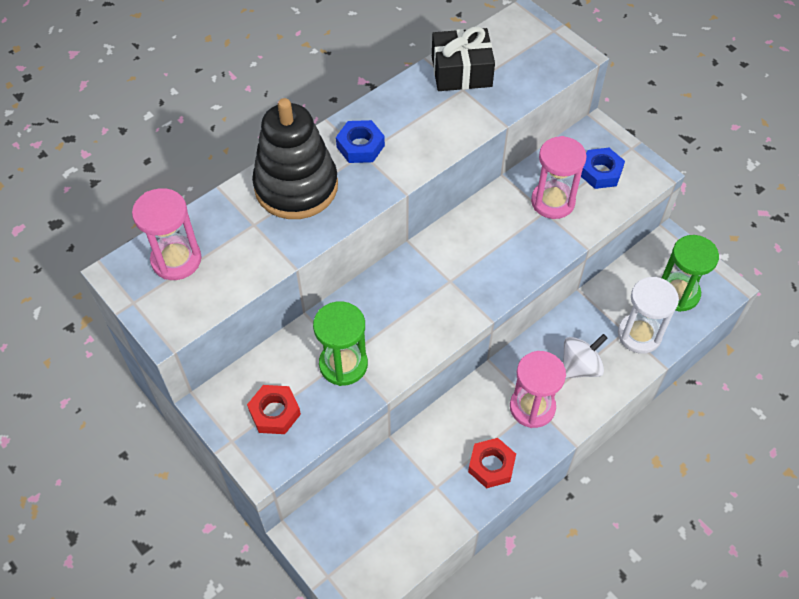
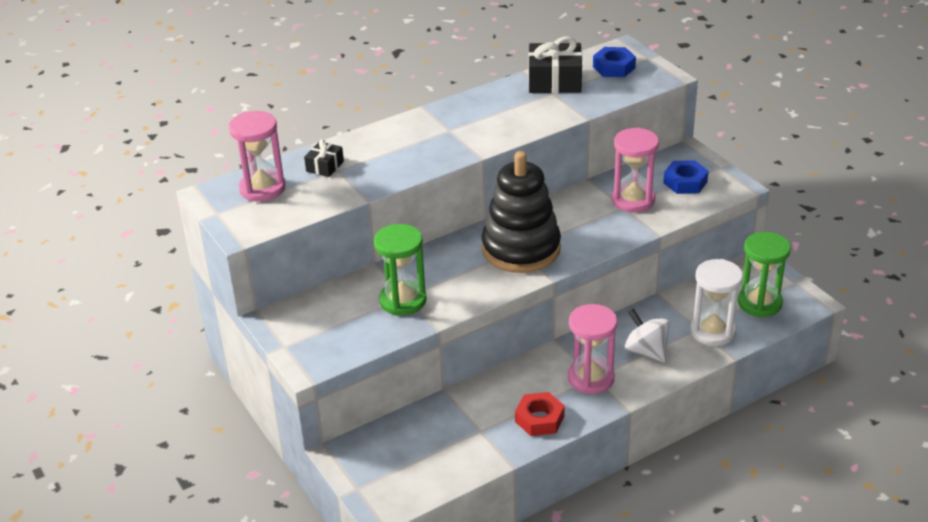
camera: 10 degrees right, 20 degrees down
(238, 220) = (325, 166): none -> black gift
(274, 412) = (329, 329): red nut -> none
(296, 187) = (382, 148): black stacking toy -> black stacking toy (521, 249)
(360, 146) = (448, 125): blue nut -> blue nut (614, 67)
(580, 367) = (646, 351): white spinning top -> white spinning top turned 105 degrees counterclockwise

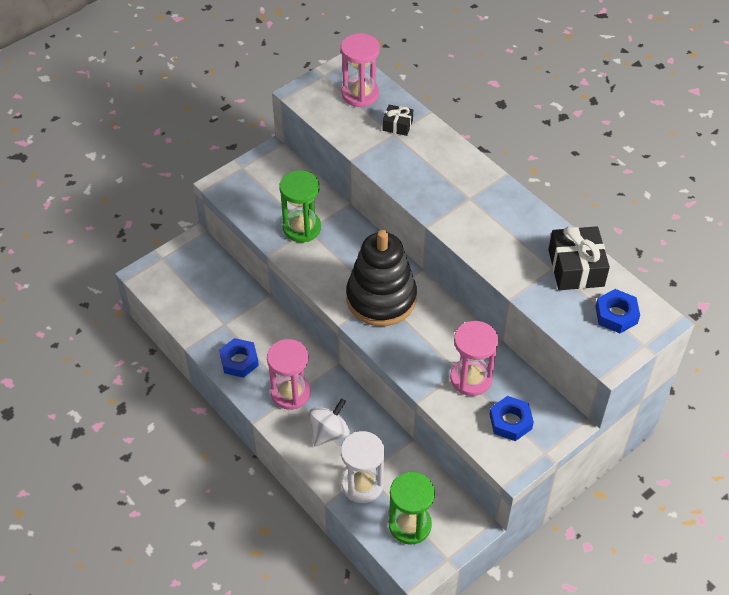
camera: 80 degrees right, 15 degrees up
(539, 419) = (239, 361): red nut -> blue nut

